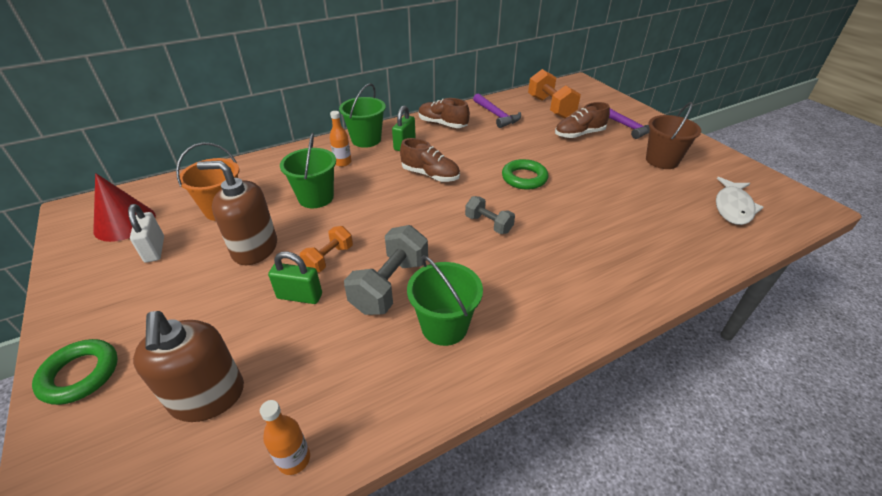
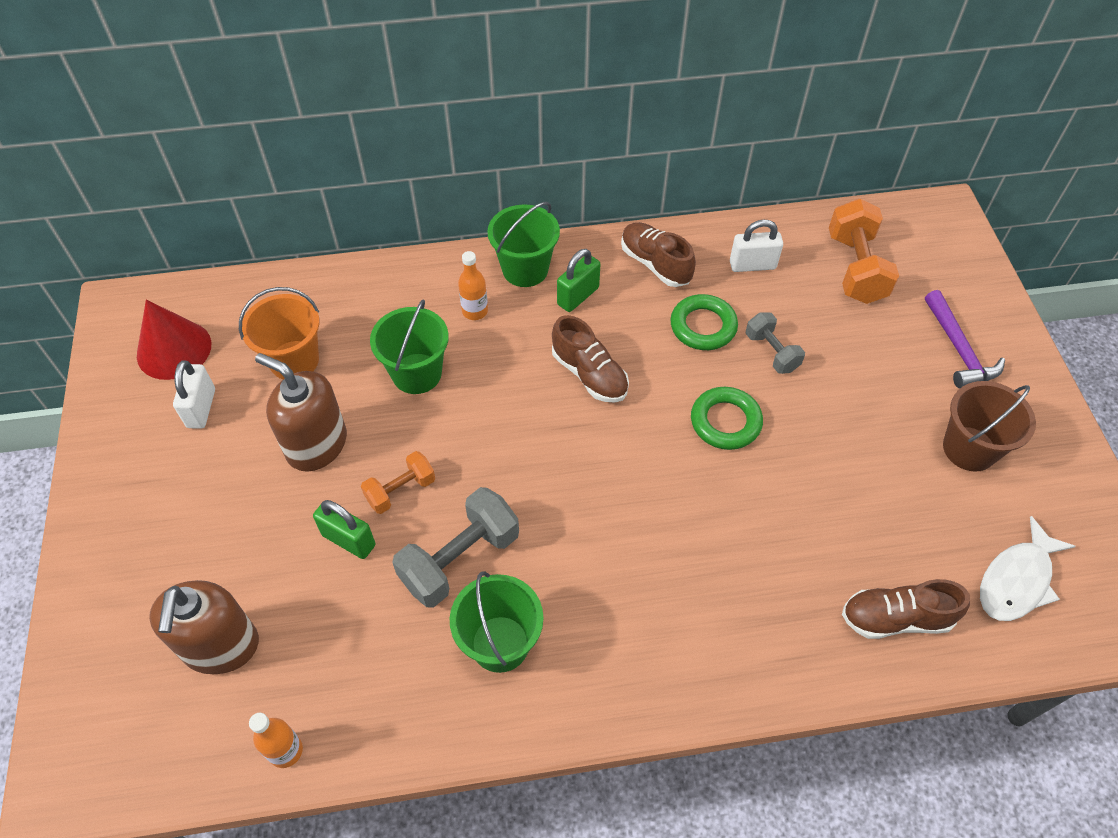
camera: 20 degrees right, 15 degrees up
(80, 374) = (103, 571): green ring -> green ring (703, 326)
(488, 224) = (629, 497): grey dumbbell -> grey dumbbell (771, 352)
(496, 115) = (752, 265): purple hammer -> white padlock
(579, 134) = (866, 349): brown shoe -> brown shoe (896, 618)

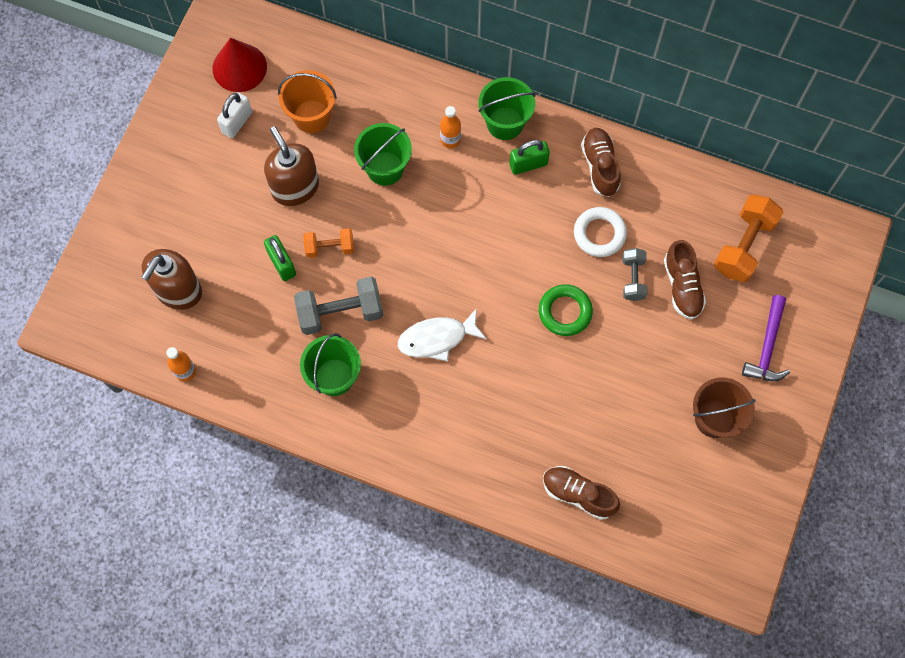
camera: 30 degrees right, 15 degrees up
(589, 374) = (497, 229): brown shoe -> brown shoe (682, 286)
(703, 326) = (599, 234): green ring -> white ring
(752, 265) = (669, 204): white padlock -> none
(1017, 580) = (673, 515): white fish -> white fish (437, 338)

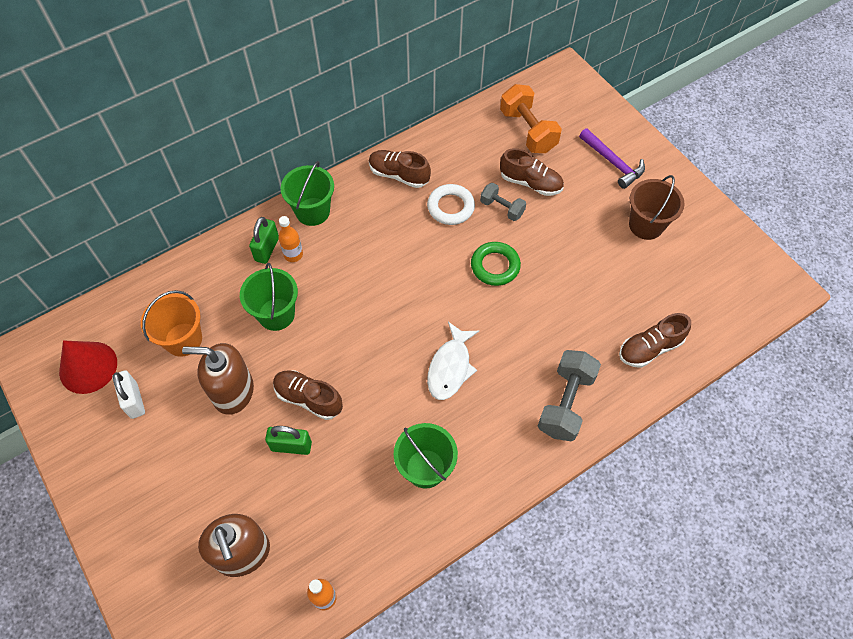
camera: 55 degrees left, 10 degrees down
(330, 247) = (308, 398): orange dumbbell -> brown shoe
(340, 312) = (372, 427): grey dumbbell -> grey dumbbell (565, 403)
(528, 164) = (358, 217): green padlock -> green padlock (267, 249)

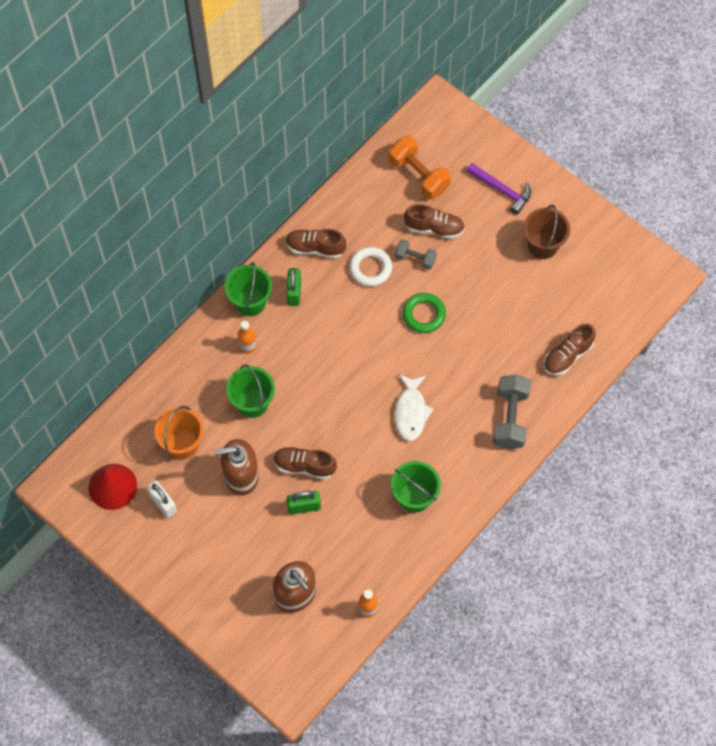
camera: 15 degrees left, 5 degrees up
(267, 249) = (223, 347): green padlock -> green padlock (294, 292)

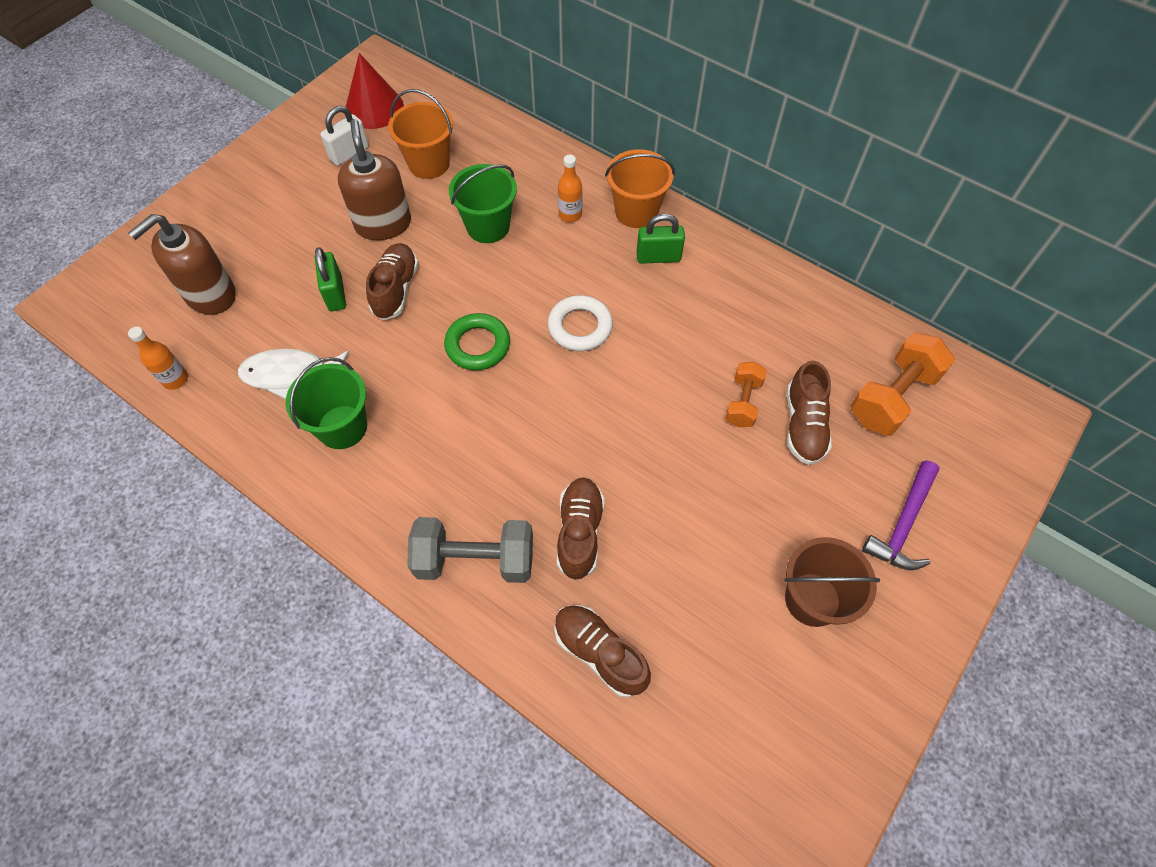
camera: 85 degrees right, 5 degrees down
(250, 302) = (636, 212): green bucket -> orange bucket
(315, 248) = (733, 275): brown shoe -> brown shoe (579, 532)
(370, 268) = (714, 344): white ring -> white ring (580, 327)
(411, 412) = (481, 413): white fish -> white fish (291, 374)
(415, 259) = (743, 402): grey dumbbell -> orange dumbbell
(424, 314) = (647, 420): green ring -> green ring (478, 345)

